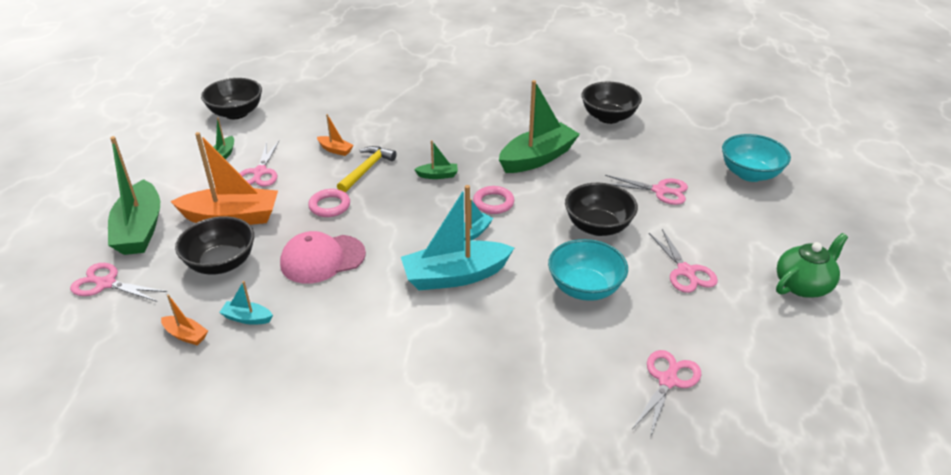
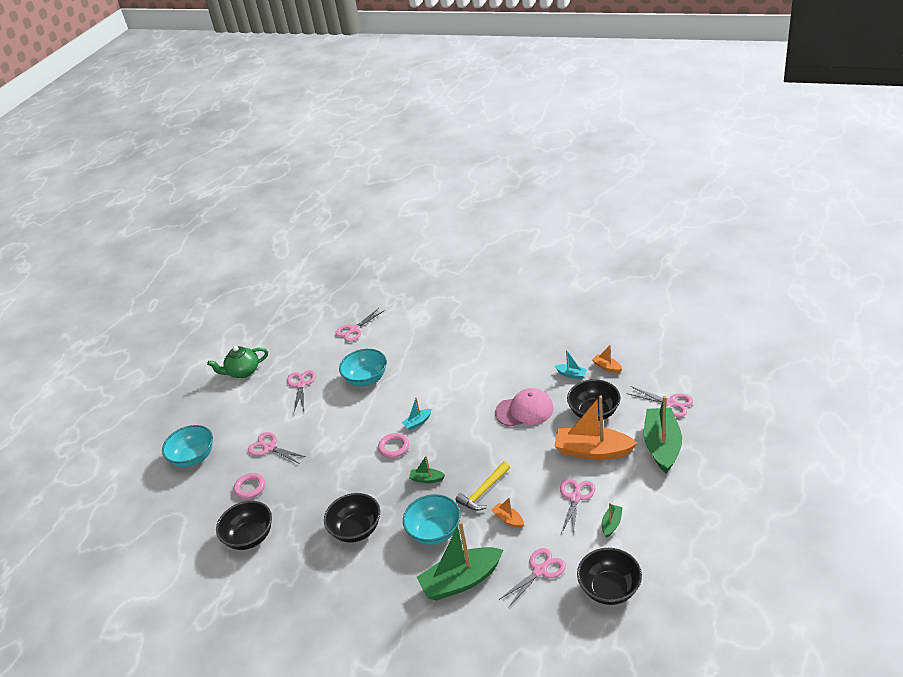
camera: 160 degrees left, 0 degrees up
(301, 118) = (540, 570): none -> pink scissors
(329, 206) = (517, 455): pink ring -> pink ring (250, 487)
(413, 135) = (434, 532): none -> turquoise bowl
(455, 276) = (440, 392): turquoise boat -> none
(537, 158) = (339, 490): green boat -> green boat (461, 581)
(598, 226) = (332, 420): black bowl -> black bowl (356, 529)

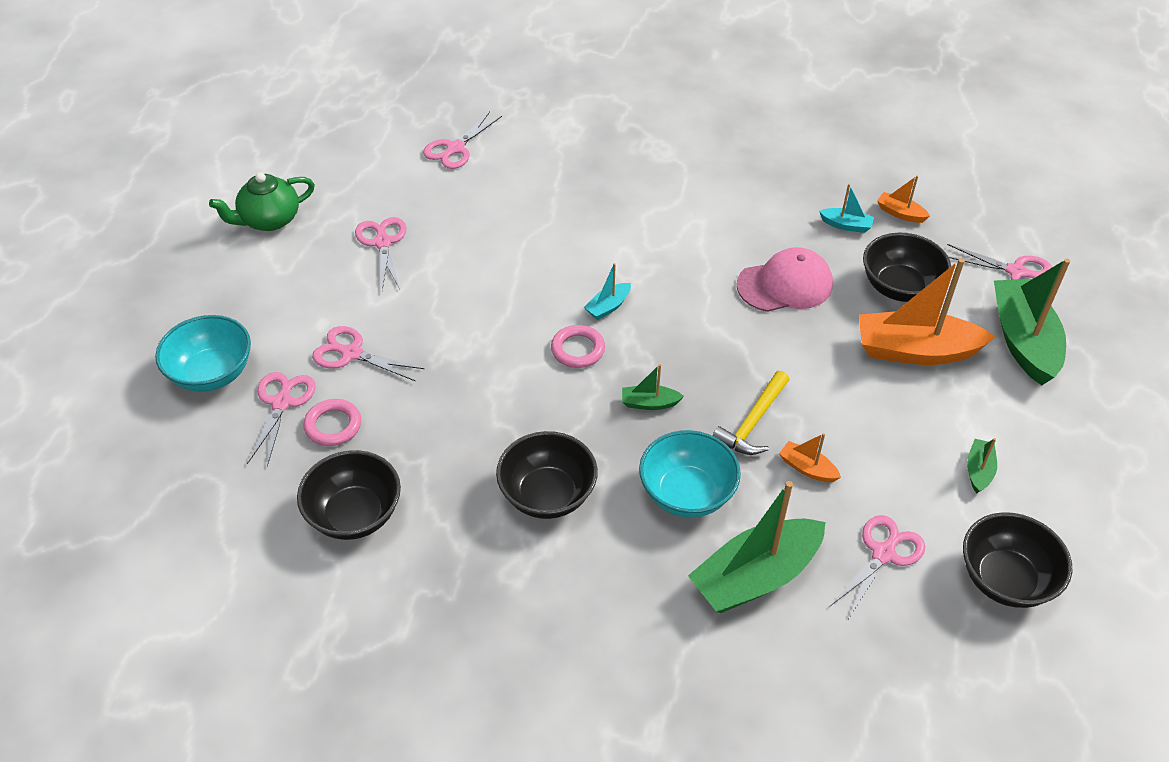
camera: 15 degrees left, 10 degrees up
(366, 379) = (498, 232): turquoise bowl -> none
(575, 497) = (908, 428): pink scissors -> pink scissors (282, 402)

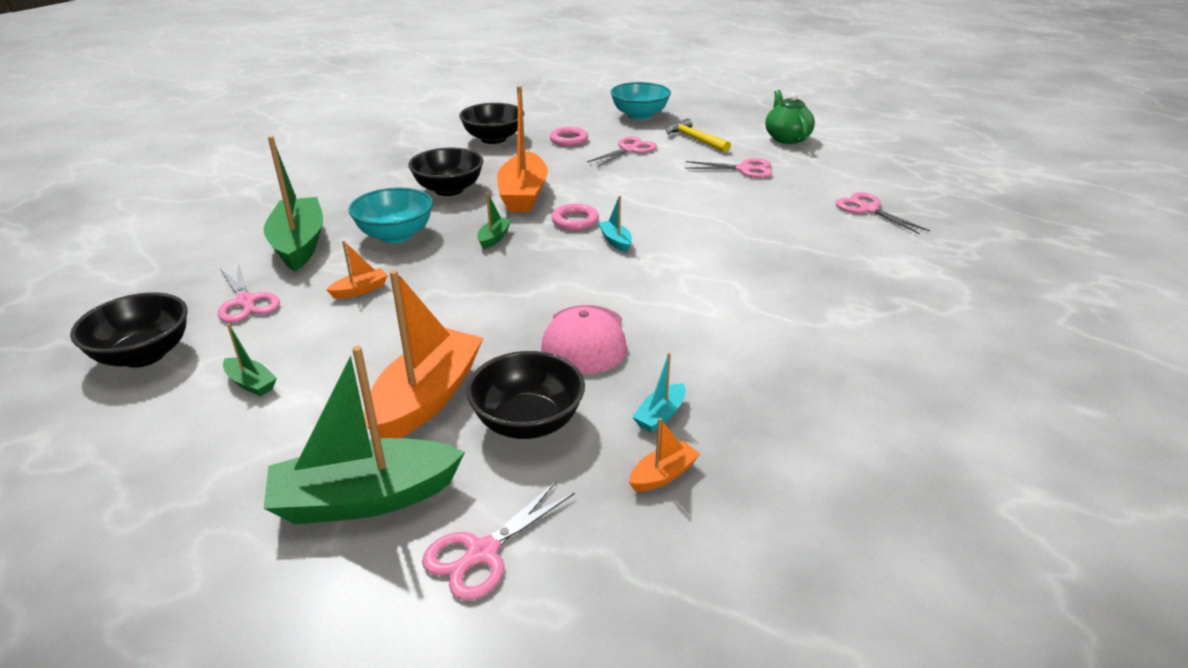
camera: 110 degrees right, 15 degrees down
(282, 402) = (600, 129): pink scissors -> none
(530, 415) = (523, 194): none -> orange boat
(753, 422) = (431, 277): yellow hammer -> yellow hammer (695, 139)
(1023, 340) = (365, 498): green boat -> green boat turned 150 degrees clockwise

